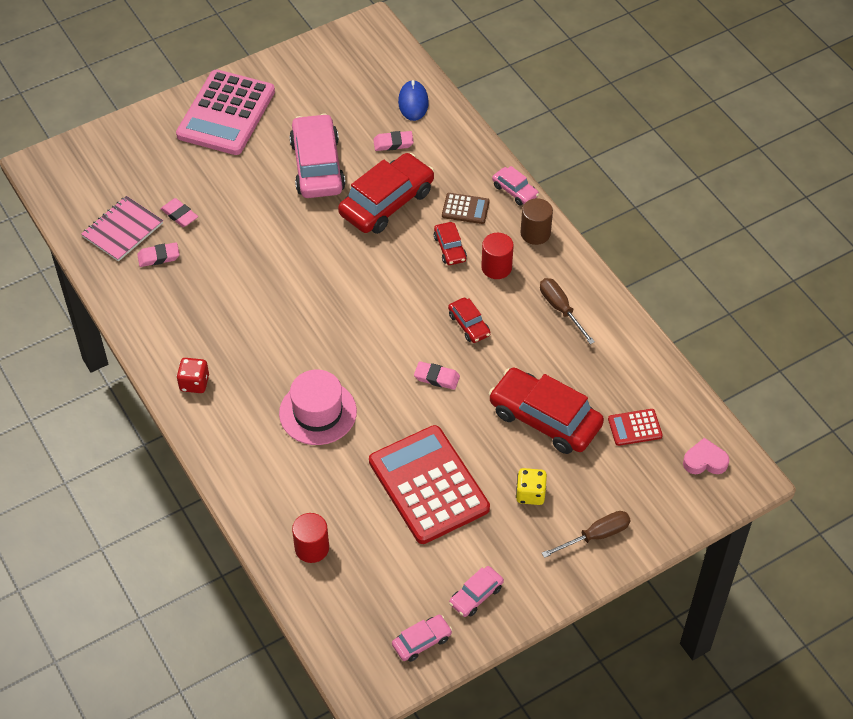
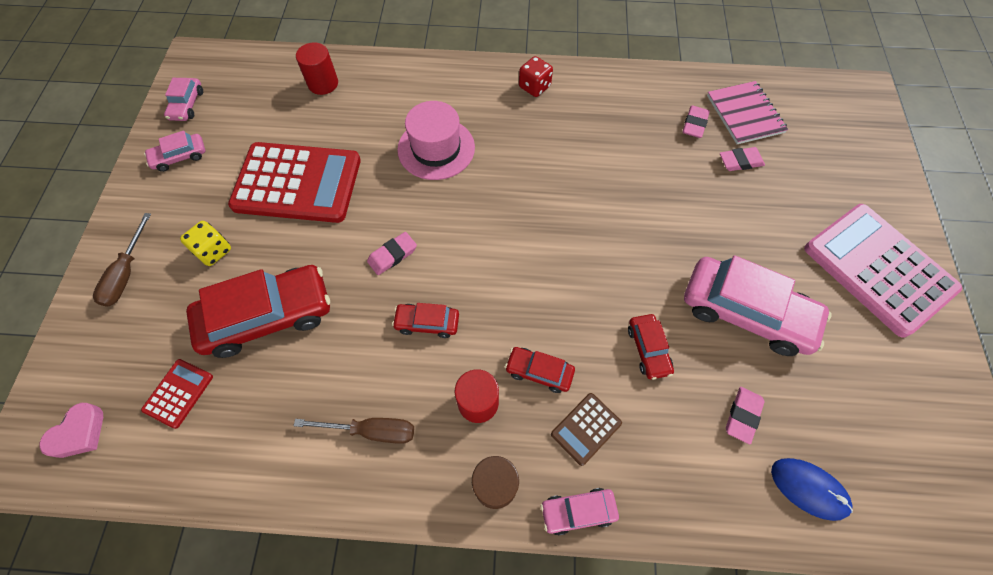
camera: 125 degrees right, 10 degrees up
(387, 202) = (648, 349): red car -> red car, size x0.48
(476, 595) = (180, 157): pink car -> pink car turned 105 degrees counterclockwise

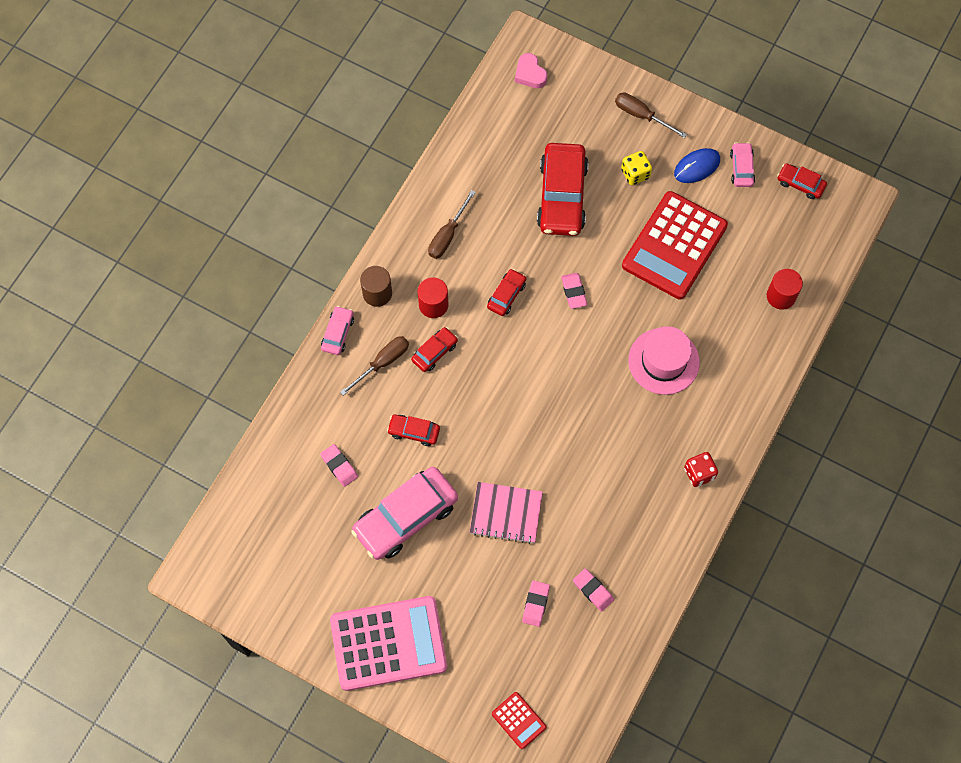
camera: 115 degrees right, 5 degrees up
(178, 393) = (530, 132): red calculator -> red calculator (519, 720)
(187, 105) = (800, 184): pink car -> red car
(586, 428) = (382, 363): brown calculator -> brown screwdriver
(745, 114) = (583, 644): pink notebook -> pink notebook (506, 513)
(809, 489) = (277, 477): blue mouse -> blue mouse (697, 167)

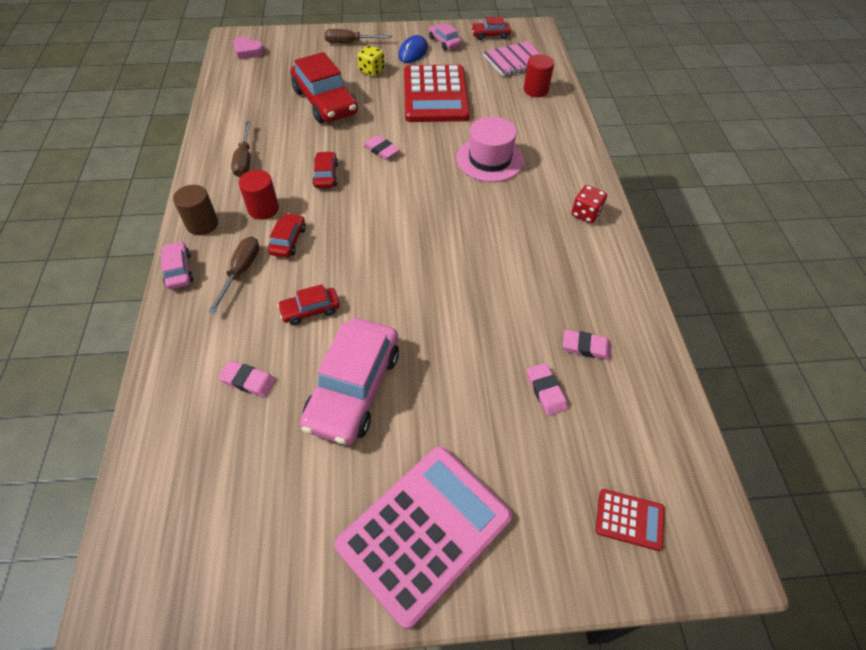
camera: 35 degrees left, 15 degrees down
(506, 513) = (452, 329): pink notebook -> pink notebook (515, 60)

